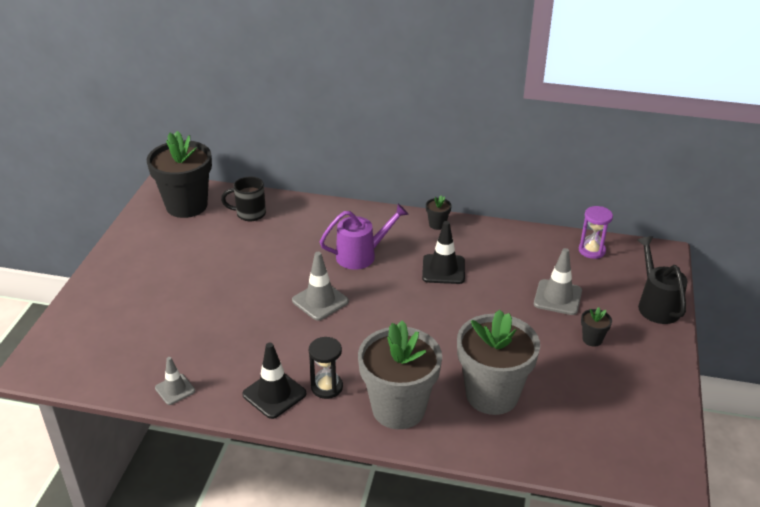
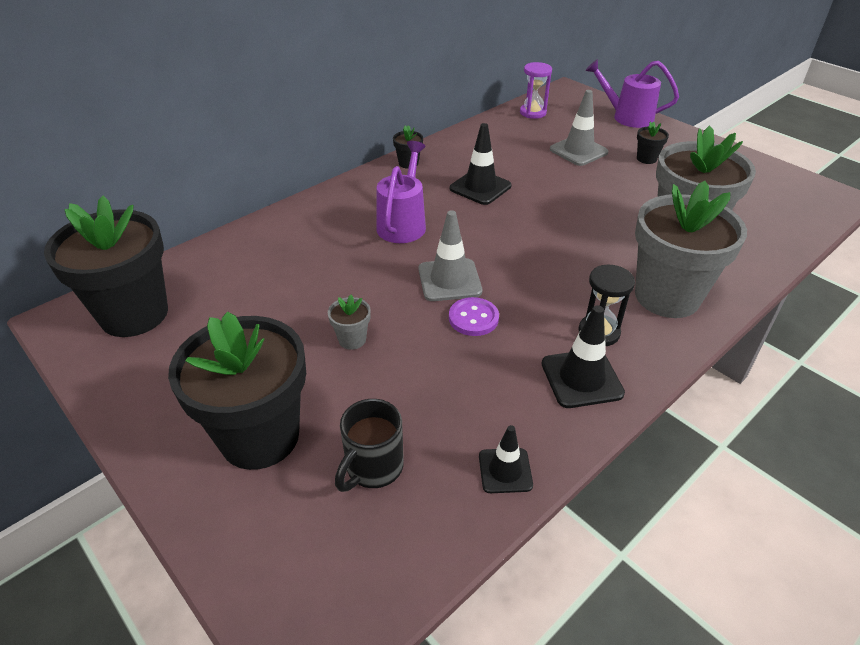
camera: 55 degrees left, 5 degrees up
(136, 293) = (259, 436): none -> black flower pot
(175, 389) = (505, 470): grey traffic cone -> black traffic cone
(231, 288) = (352, 339): none -> grey flower pot
(249, 214) = (227, 269): black mug -> black mug (373, 468)
(291, 326) = (473, 318): none -> purple button
(656, 304) = (627, 117): black watering can -> purple watering can

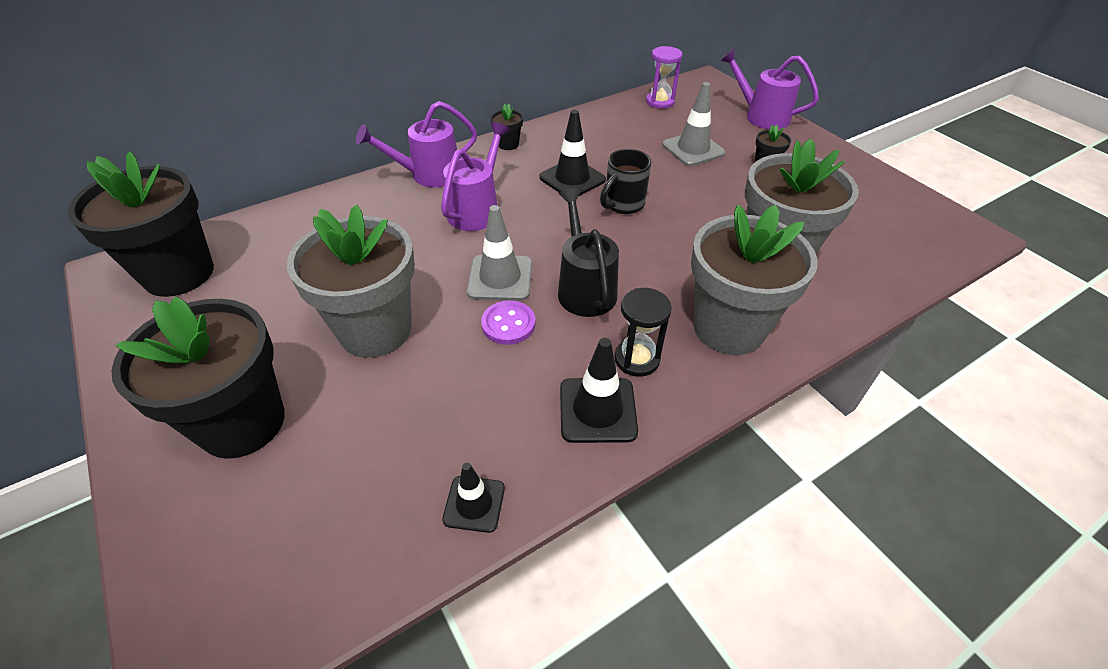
camera: 10 degrees right, 5 degrees up
(344, 198) = (428, 175): none -> purple watering can
(352, 339) = (375, 330): grey flower pot -> grey flower pot, size x2.47
(373, 468) = (339, 477): black mug -> black mug (623, 204)
(529, 279) = (584, 288): none -> black watering can

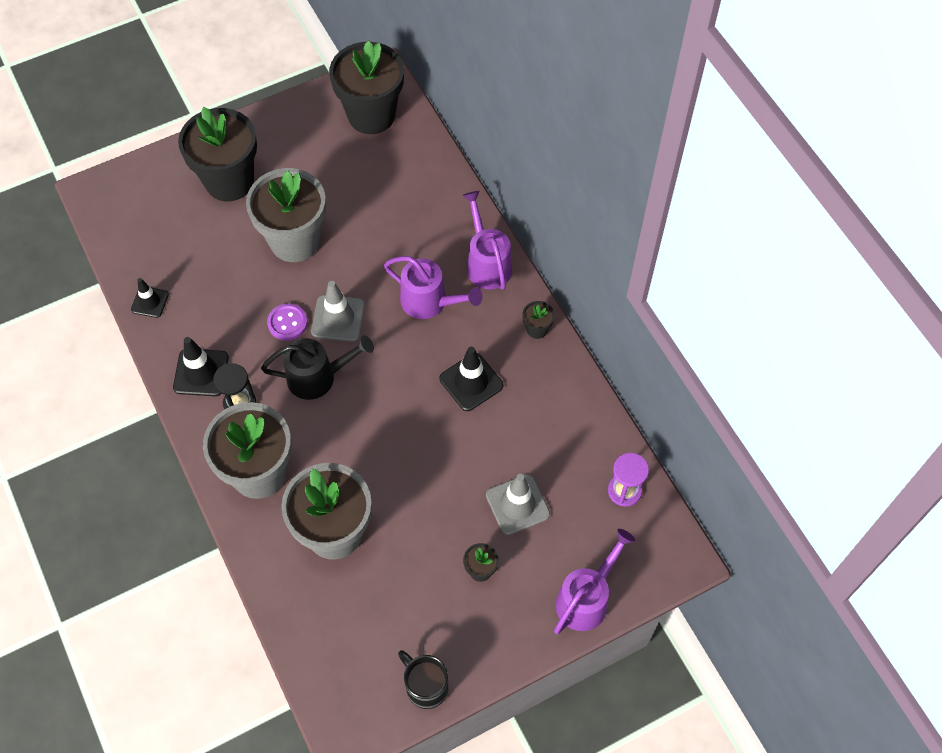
camera: 95 degrees right, 15 degrees up
(623, 204) = (425, 421): black mug -> black mug (425, 686)

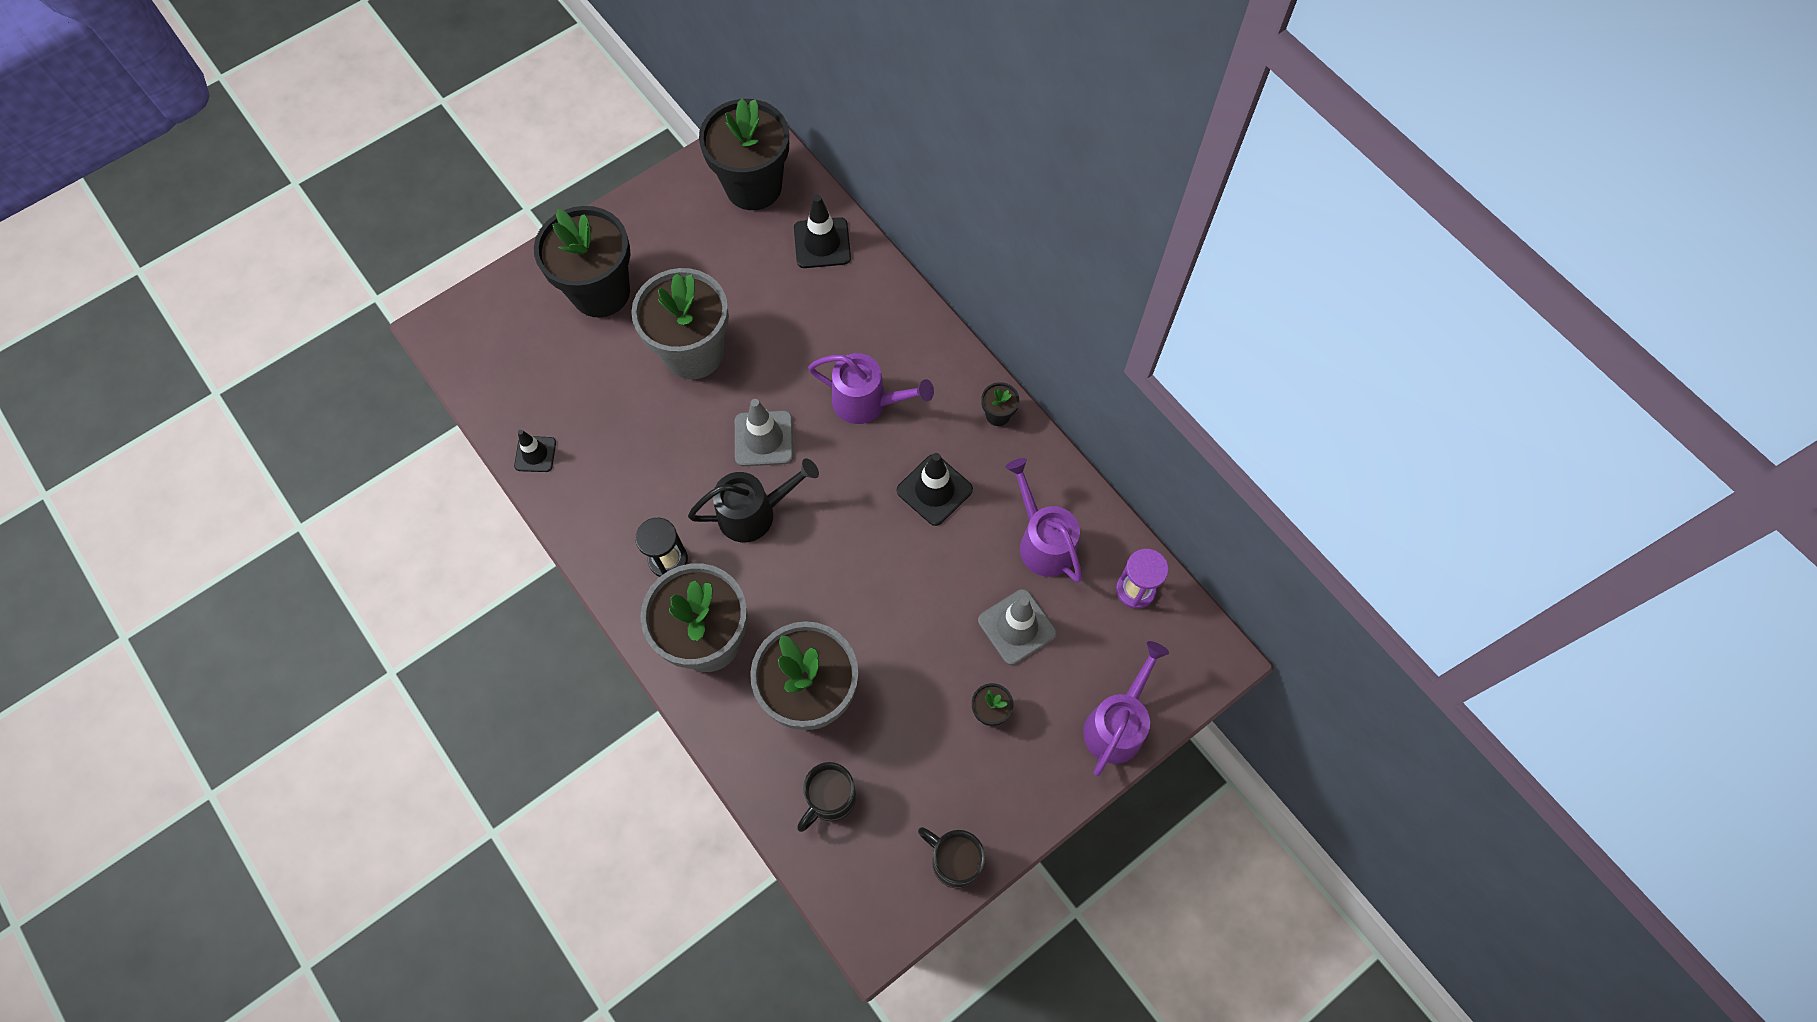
camera: 10 degrees left, 5 degrees up
(201, 372) = (614, 530): black traffic cone -> black traffic cone (822, 243)
(287, 323) = (705, 453): purple button -> none
(332, 618) = (830, 799): none -> black mug
(486, 263) = (924, 345): purple watering can -> purple watering can (1042, 541)

